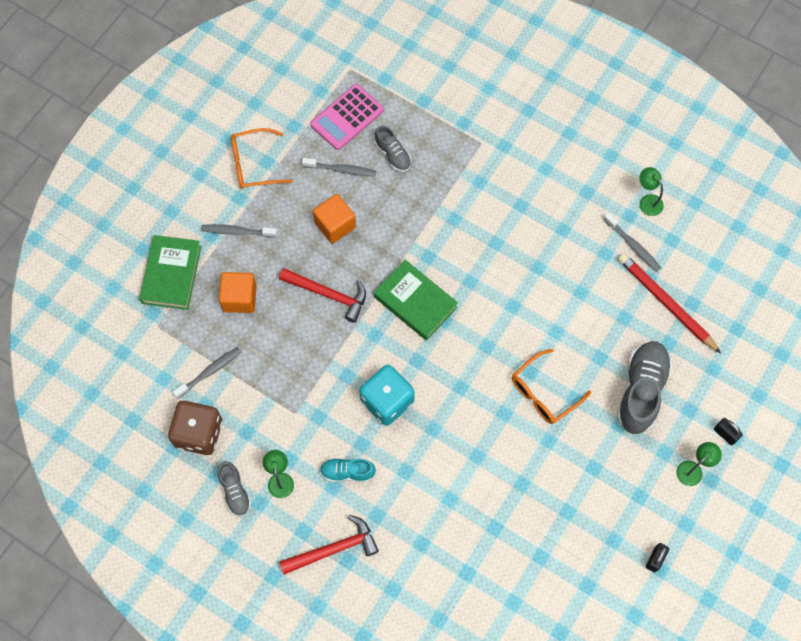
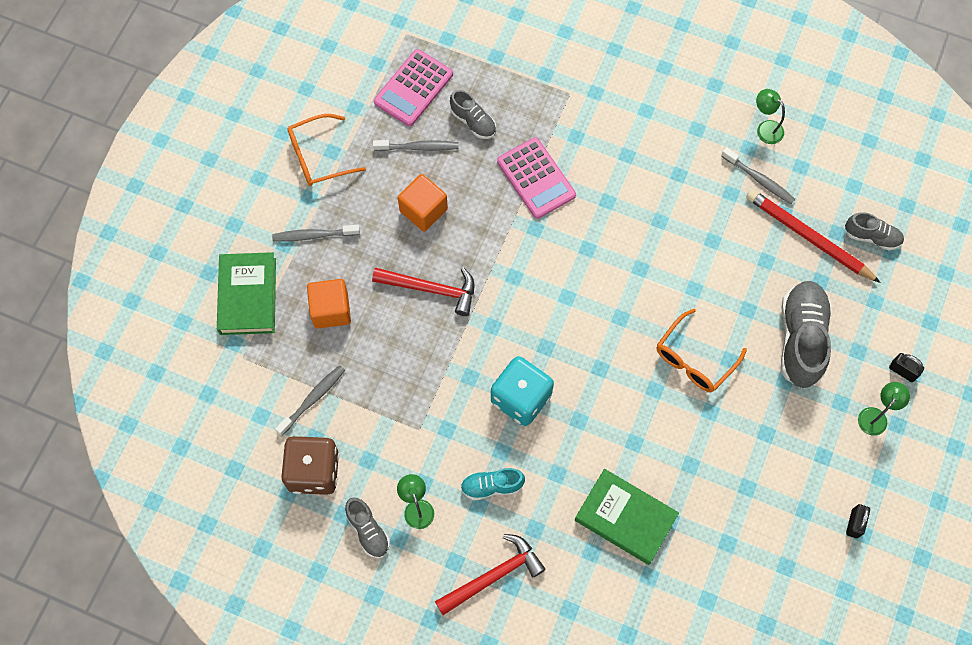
camera: 10 degrees left, 0 degrees up
(415, 302) = (531, 282): green book -> green book (625, 518)
(437, 213) = (536, 178): none -> pink calculator
(722, 312) = (872, 237): none -> grey shoe

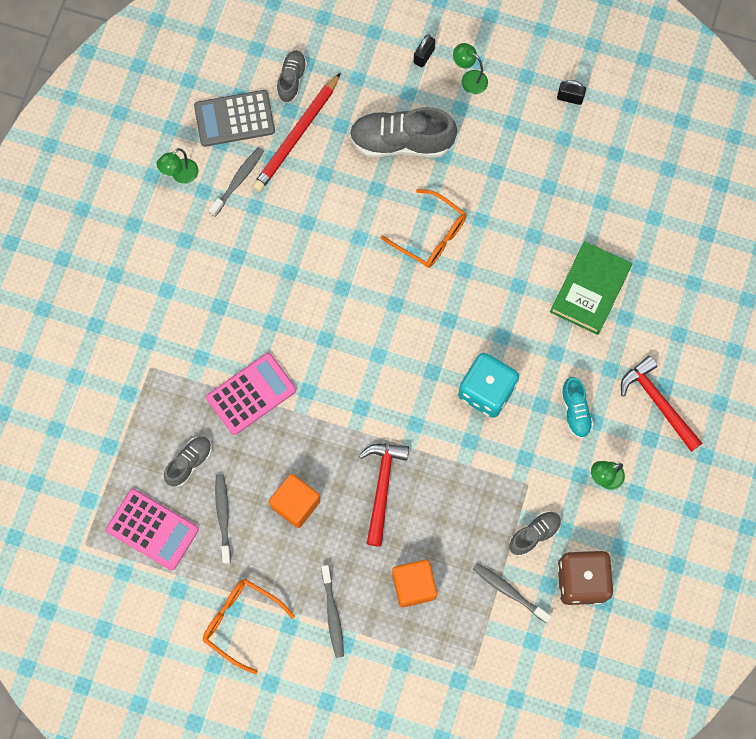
camera: 95 degrees left, 5 degrees up
(248, 296) = (406, 673): green book -> none
(318, 157) = (241, 621): orange glasses -> orange glasses turned 150 degrees clockwise
(368, 531) = (632, 521): grey shoe -> grey shoe (534, 534)
(827, 180) = (234, 119): none -> grey calculator

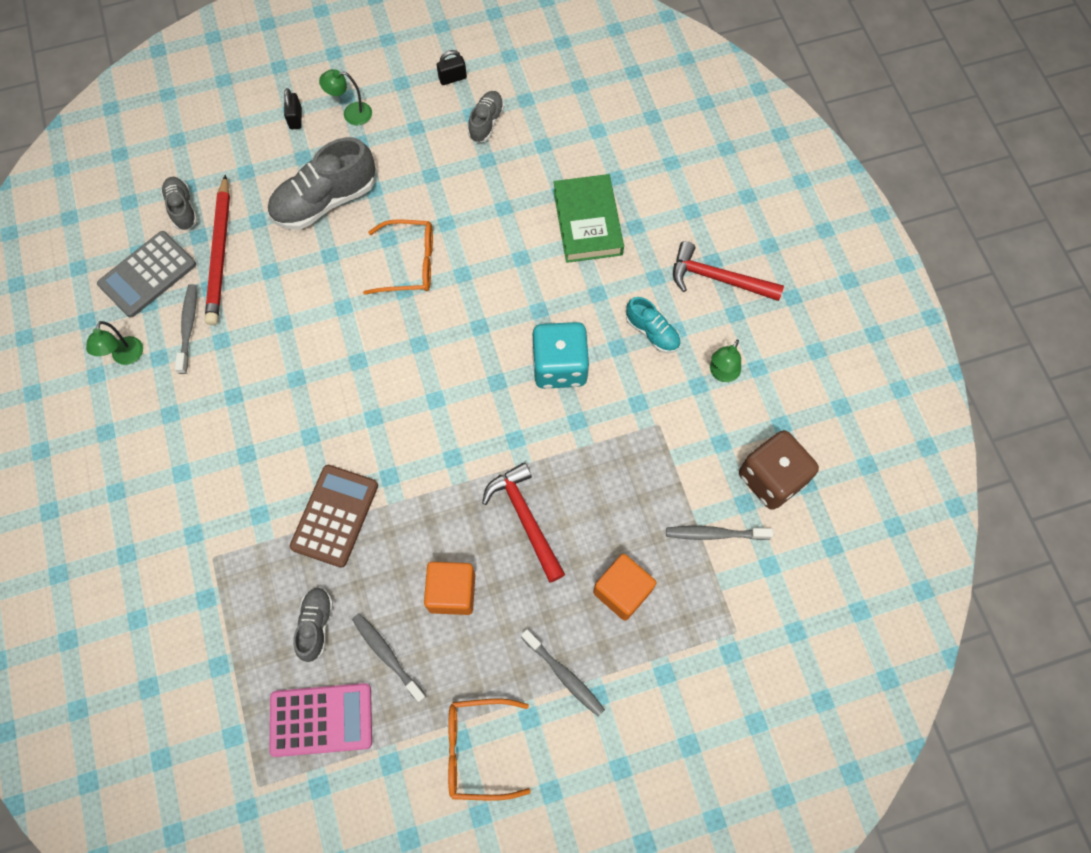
camera: 35 degrees left, 5 degrees down
(251, 394) = (335, 516): pink calculator -> brown calculator
(534, 534) = (698, 465): grey shoe -> grey shoe (486, 122)

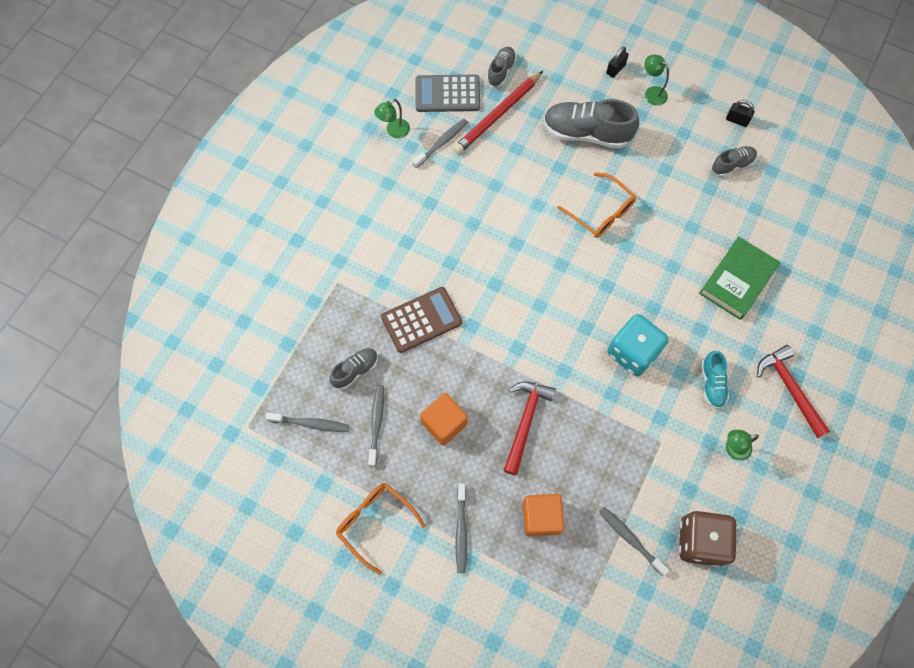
camera: 45 degrees right, 0 degrees up
(321, 719) = (311, 424): pink calculator -> grey toothbrush

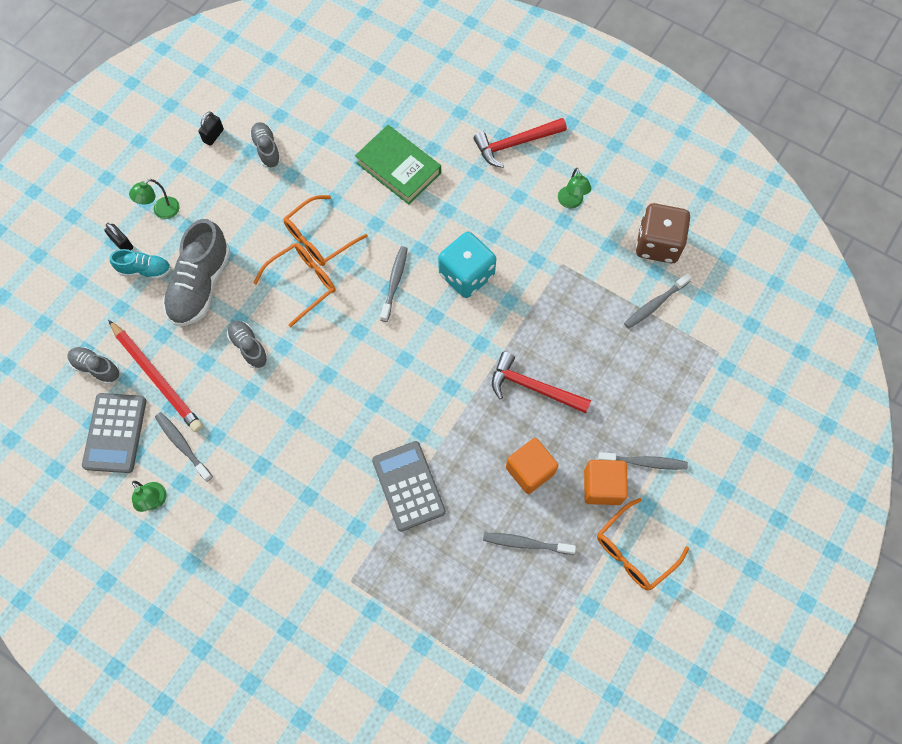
camera: 85 degrees left, 0 degrees up
(311, 424) = (521, 618): grey toothbrush -> grey toothbrush (395, 282)
(355, 370) = (462, 564): grey shoe -> grey shoe (249, 347)
(421, 320) = (408, 486): brown calculator -> grey calculator
(541, 517) = (632, 383): orange cube -> orange cube (602, 486)
(649, 220) = (319, 238): none -> orange glasses
(712, 383) = (505, 209): turquoise shoe -> turquoise shoe (145, 270)

